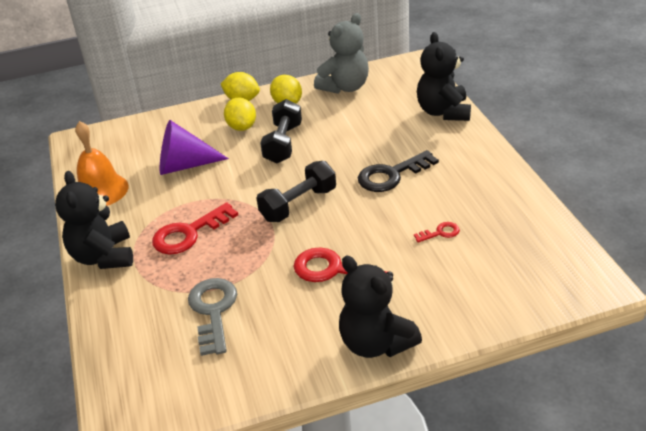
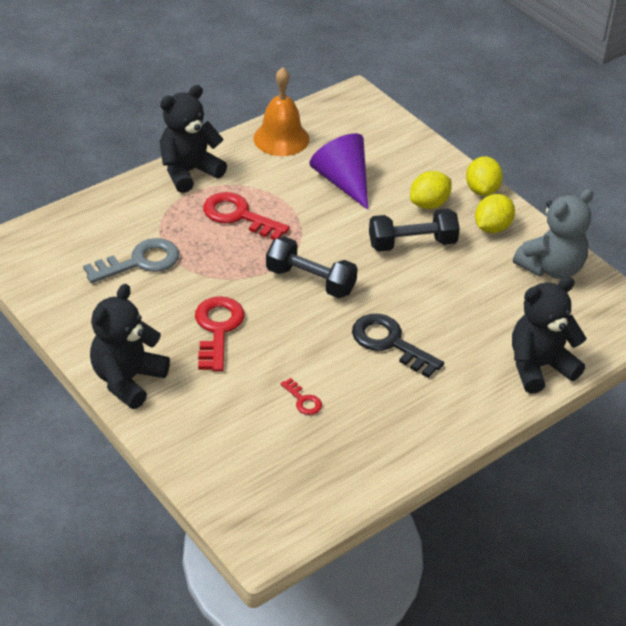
camera: 65 degrees right, 5 degrees up
(345, 87) = (551, 268): grey teddy bear -> grey teddy bear turned 60 degrees counterclockwise

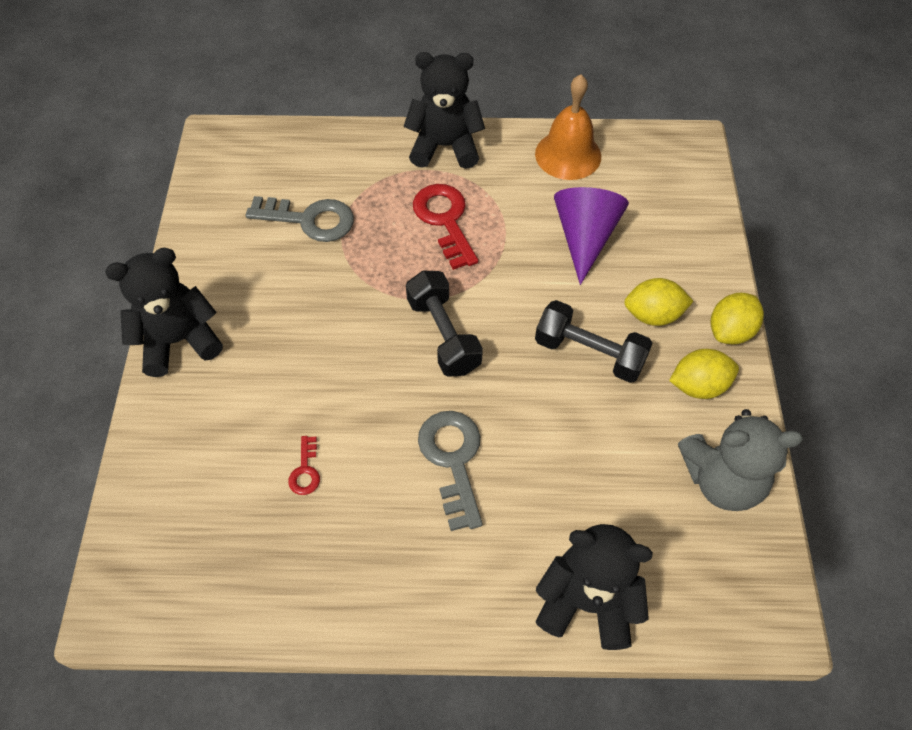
camera: 40 degrees right, 15 degrees up
(217, 329) = (306, 336): red key -> none
(390, 343) = (453, 460): black key -> grey key

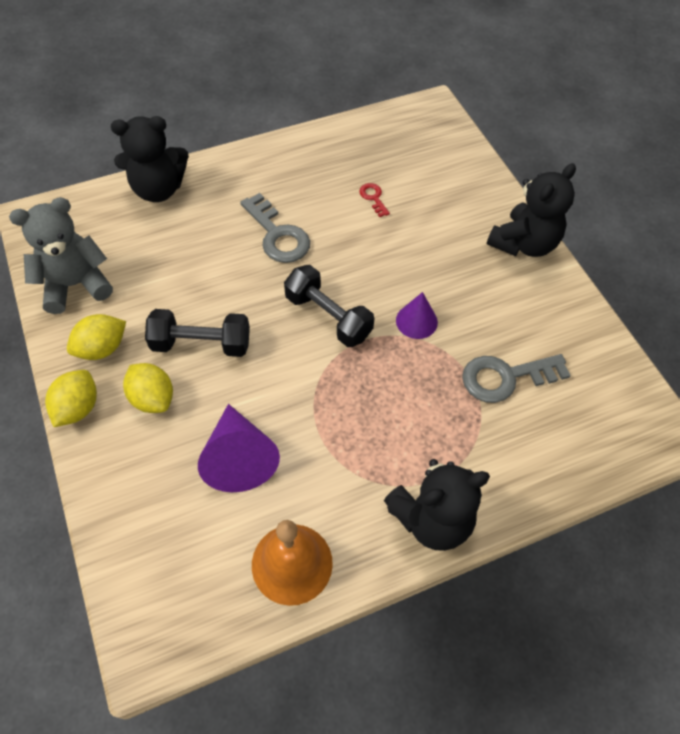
camera: 155 degrees right, 0 degrees up
(356, 298) = (416, 321): none -> purple cone
(445, 220) = (383, 425): red key -> none
(653, 315) = (153, 398): yellow lemon -> yellow lemon turned 75 degrees clockwise

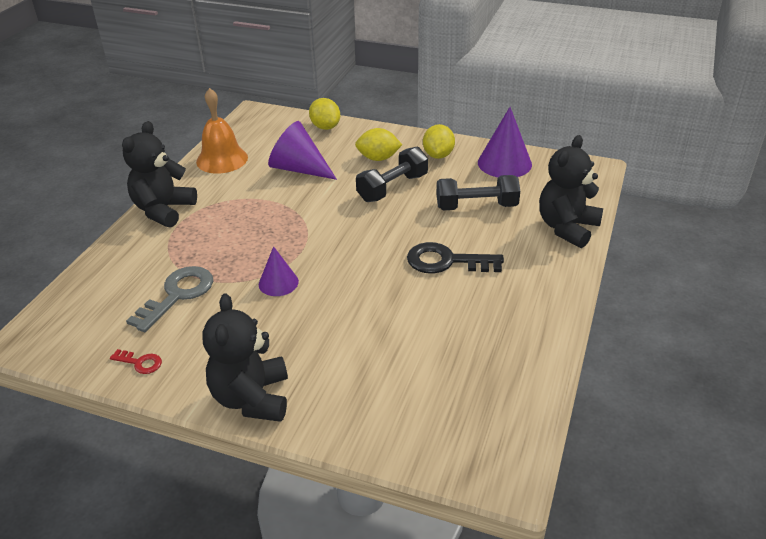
camera: 135 degrees right, 20 degrees down
(75, 285) = (504, 163): grey teddy bear -> purple cone
(78, 408) = (406, 136): yellow lemon -> yellow lemon (325, 127)
(278, 235) = (446, 261): grey key -> black key
(328, 317) = (340, 245): black dumbbell -> black dumbbell (476, 206)
(373, 198) = (423, 337): red key -> red key (140, 363)

